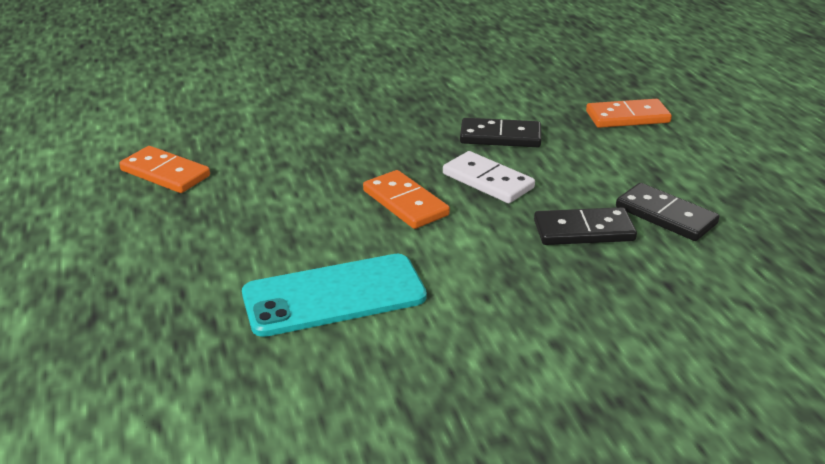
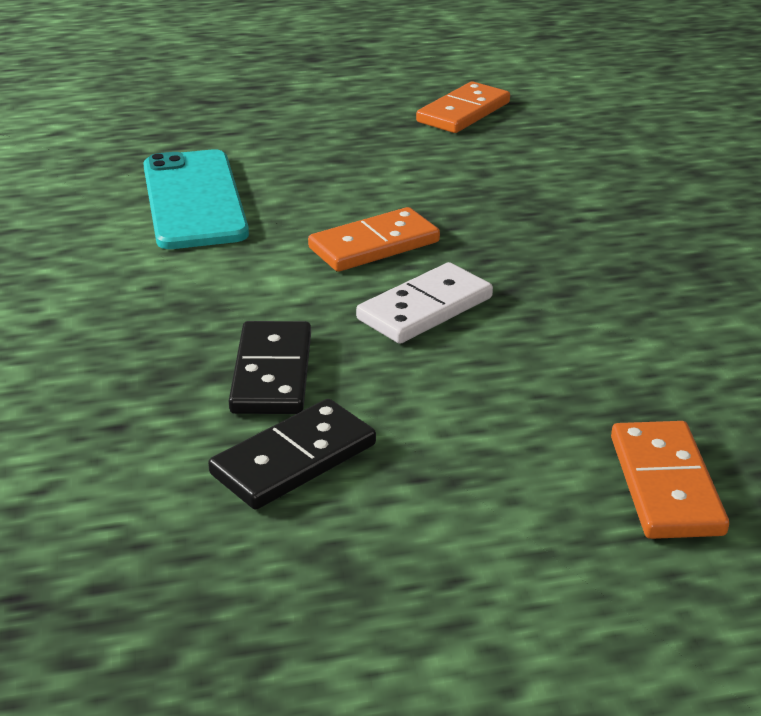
camera: 95 degrees right, 0 degrees up
(500, 136) = (569, 332): black domino -> none

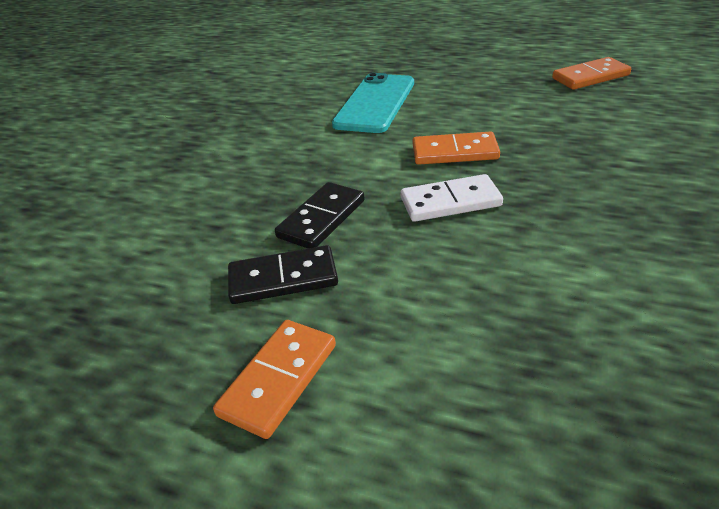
camera: 35 degrees right, 5 degrees up
(666, 485) = (512, 393): orange domino -> orange domino (279, 379)

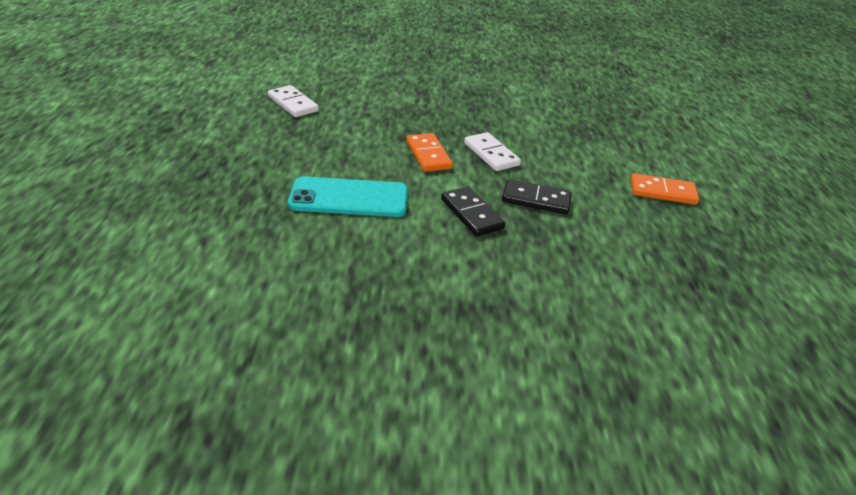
camera: 115 degrees left, 0 degrees up
(283, 279) = (600, 204): black domino -> black domino (472, 214)
(590, 77) = (293, 104): orange domino -> white domino

